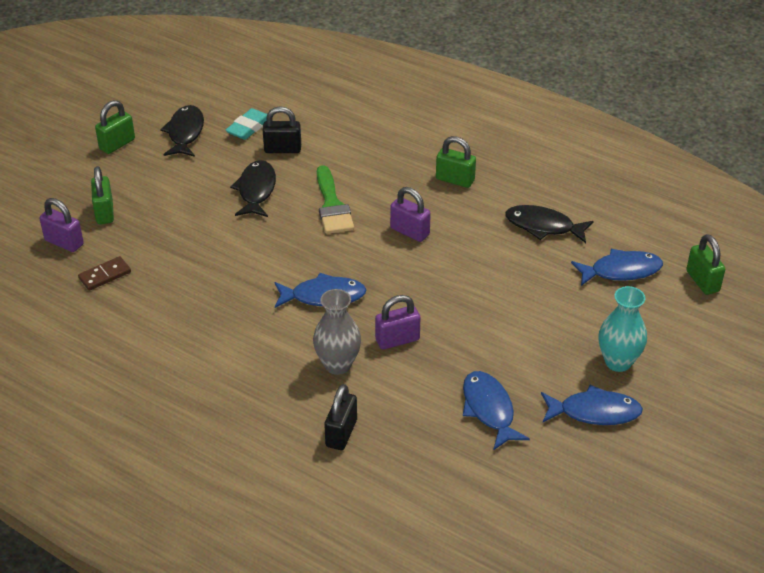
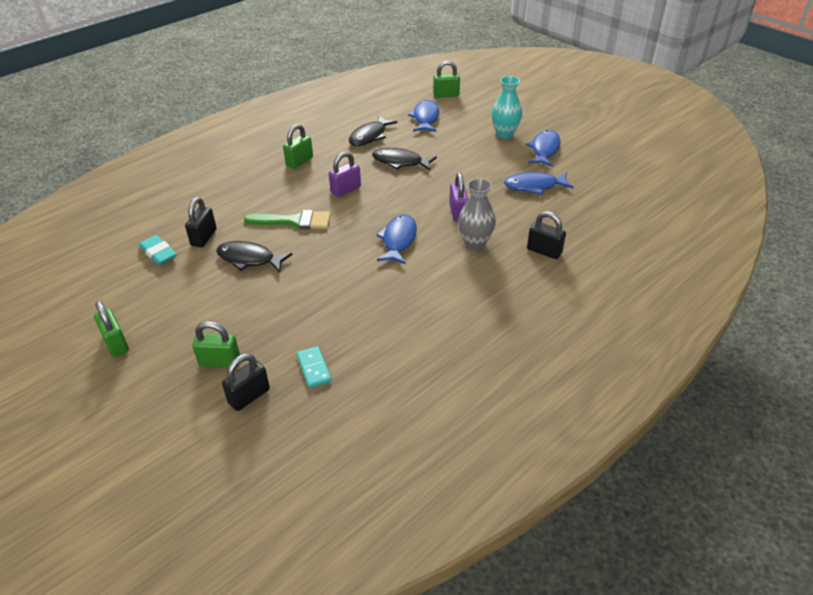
camera: 75 degrees left, 0 degrees up
(64, 242) = (249, 396): purple padlock -> black padlock
(105, 275) = (314, 368): brown domino -> turquoise domino
(185, 133) = (135, 293): black fish -> black fish (400, 162)

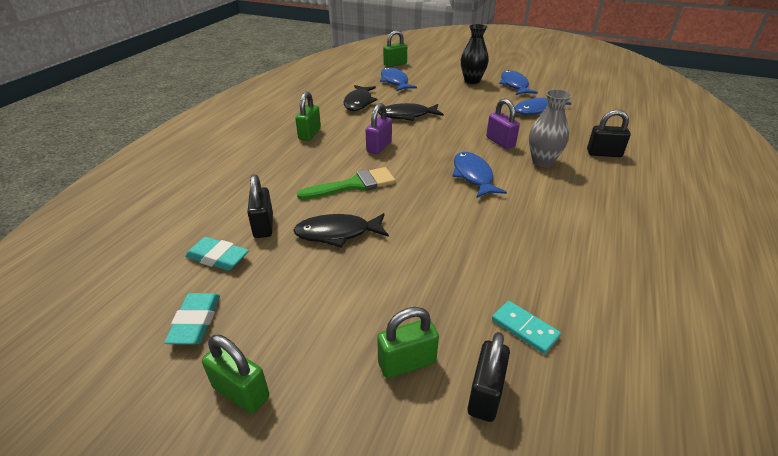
camera: 25 degrees left, 5 degrees down
(118, 293) = (195, 322): none -> turquoise eraser
(504, 134) = (472, 81): turquoise vase -> black vase

